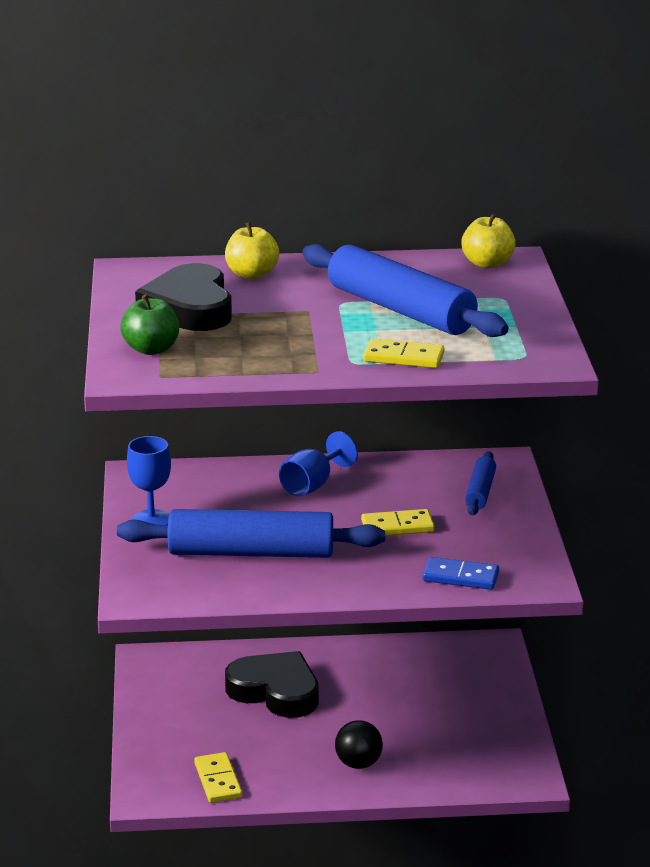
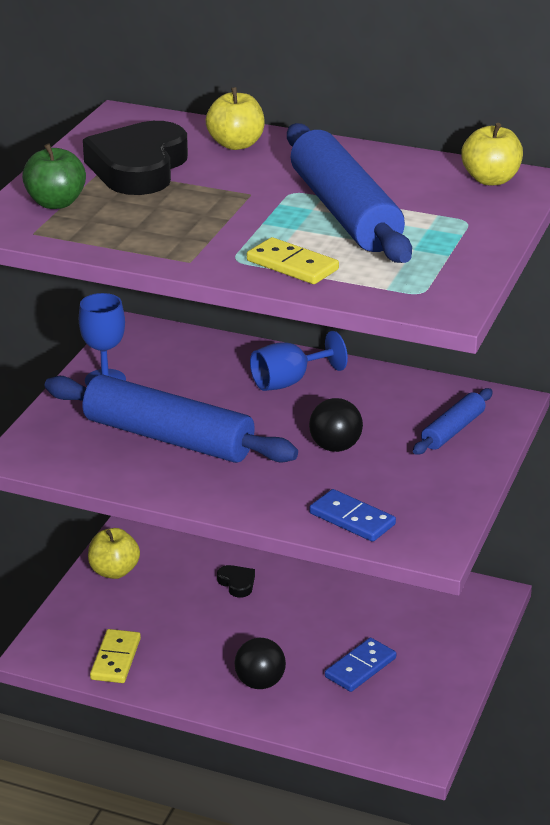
camera: 25 degrees right, 5 degrees up
(157, 710) = (114, 571): none -> yellow apple
(275, 691) = (237, 583): black heart -> black heart, size x0.42
(397, 526) = (335, 447): yellow domino -> black ball
(432, 728) = (360, 667): none -> blue domino

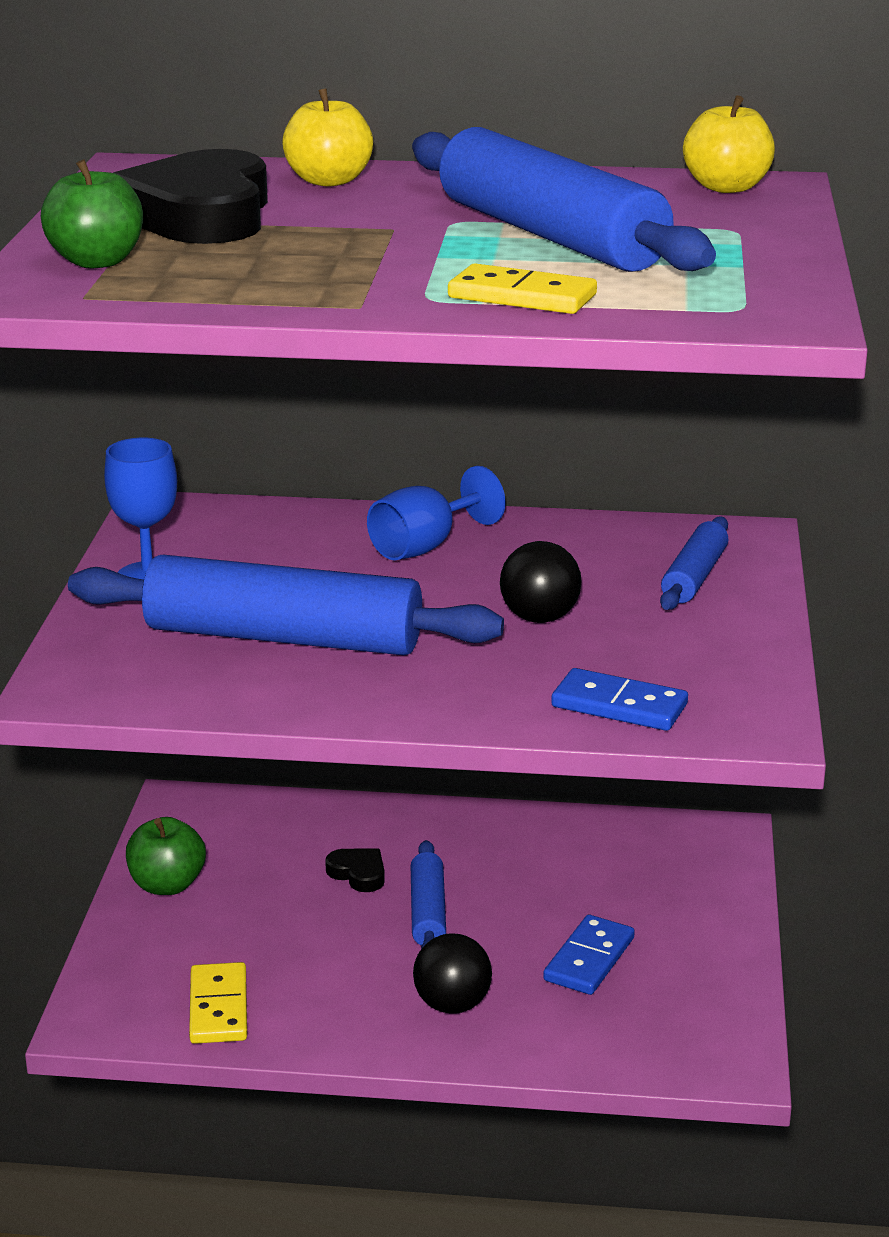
camera: 15 degrees left, 5 degrees down
(114, 571) = (167, 885): yellow apple -> green apple
(270, 617) = (427, 912): none -> blue rolling pin

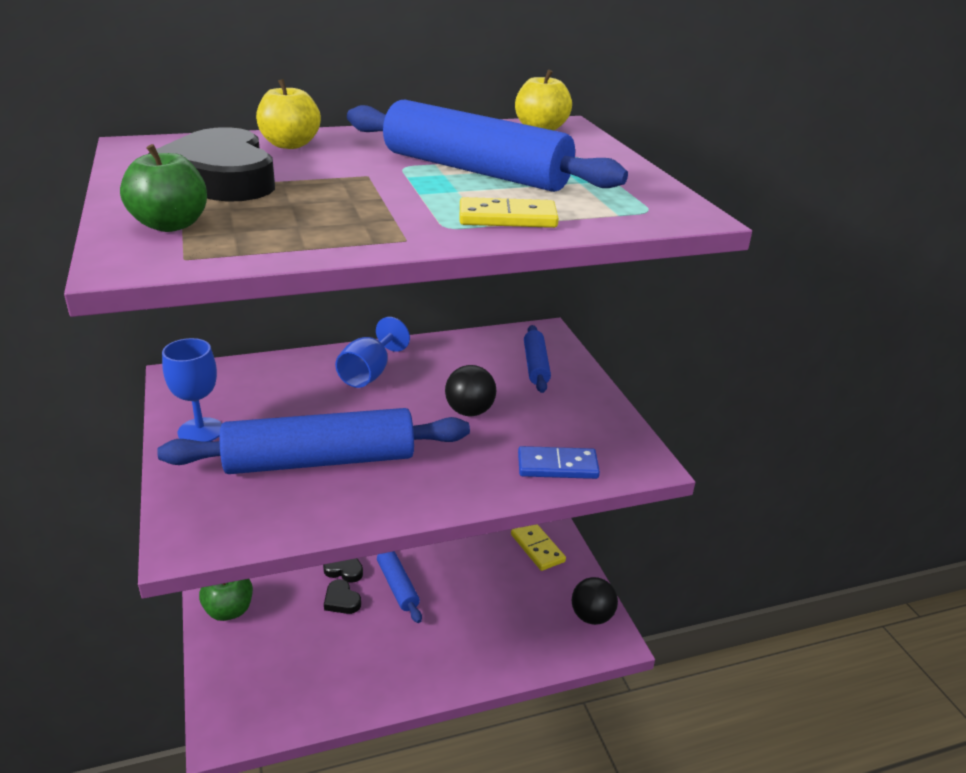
camera: 25 degrees left, 5 degrees up
(219, 1007) = (303, 694): yellow domino -> yellow domino (537, 548)
(333, 910) = (341, 600): none -> black heart
(452, 1005) = (443, 647): black ball -> black ball (592, 616)
(589, 959) = (502, 592): blue domino -> none

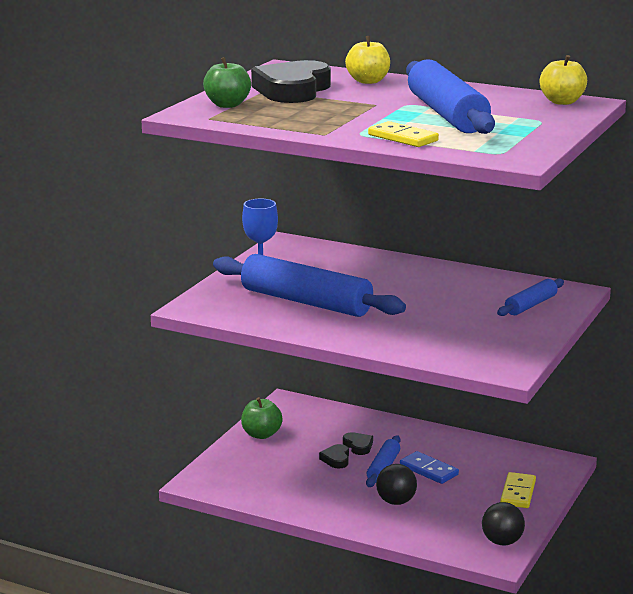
camera: 45 degrees right, 10 degrees down
(369, 373) = (403, 274): blue goblet -> none
(469, 411) = (436, 311): black ball -> black ball (396, 502)
(557, 466) = (445, 352): blue domino -> blue domino (429, 470)

